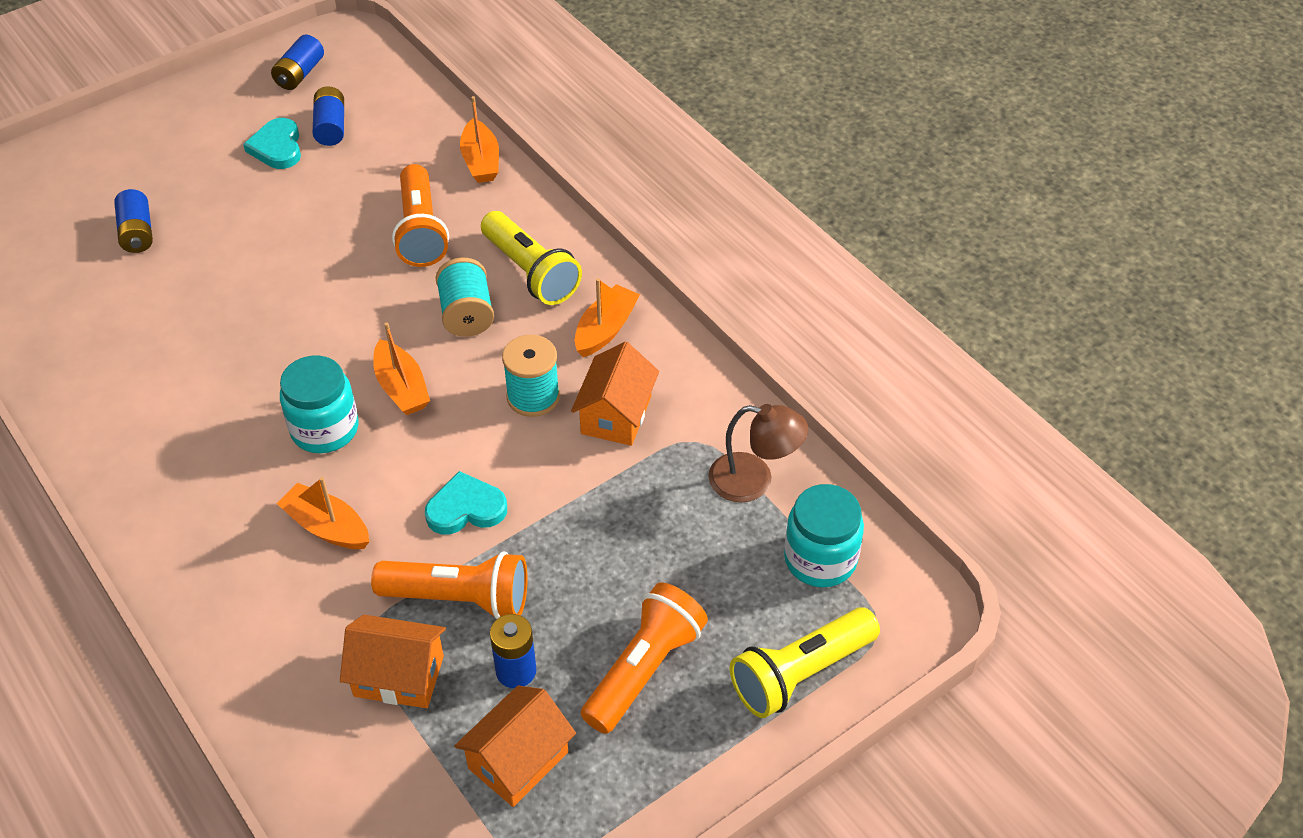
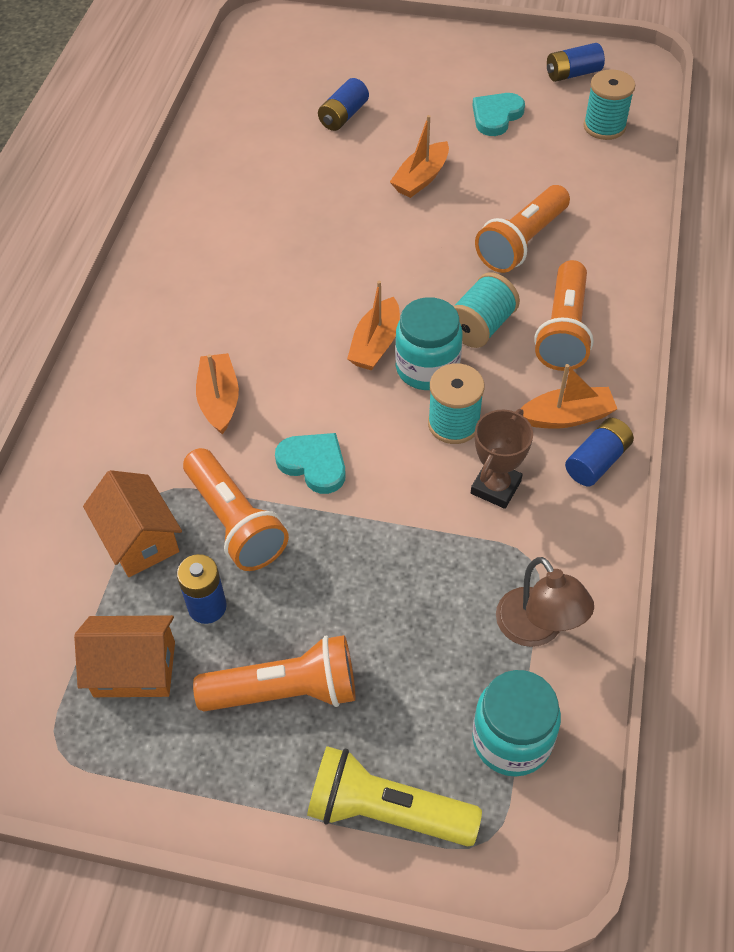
camera: 50 degrees right, 5 degrees up
(325, 429) = (296, 333): turquoise jar -> turquoise jar (427, 368)
(331, 127) = (549, 125): blue battery -> blue battery (597, 461)
(376, 100) = (604, 126): none -> turquoise spool
(481, 161) = (627, 221): orange boat -> orange boat (421, 178)
(530, 272) = (563, 331): yellow flashlight -> orange flashlight
(616, 415) = (495, 487): orange house -> brown trophy

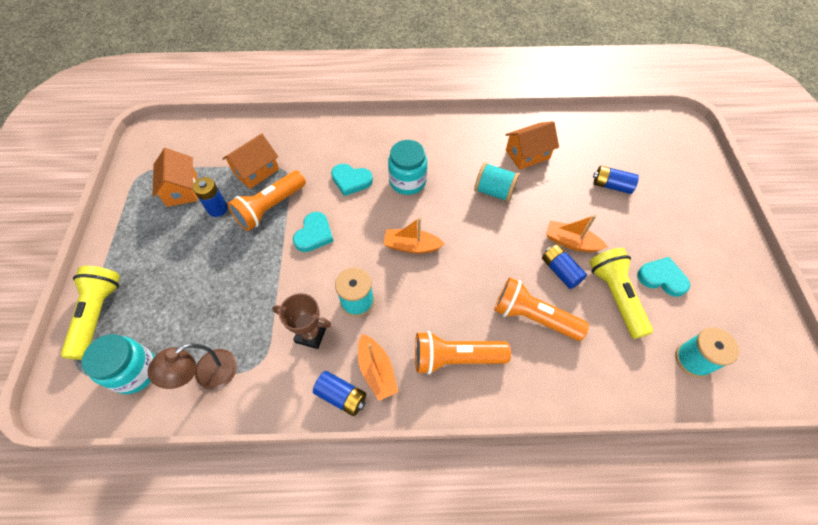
camera: 75 degrees right, 5 degrees up
(219, 400) = (351, 180): orange boat -> turquoise heart
(254, 181) = (527, 154): none -> orange house
(285, 691) = (168, 254): orange flashlight -> none
(427, 368) = (399, 278): turquoise jar -> turquoise jar (407, 181)
(481, 326) = (443, 303): turquoise spool -> turquoise spool (494, 191)
(510, 162) = (615, 296): none -> yellow flashlight
(573, 74) = (747, 326): blue battery -> blue battery (560, 271)

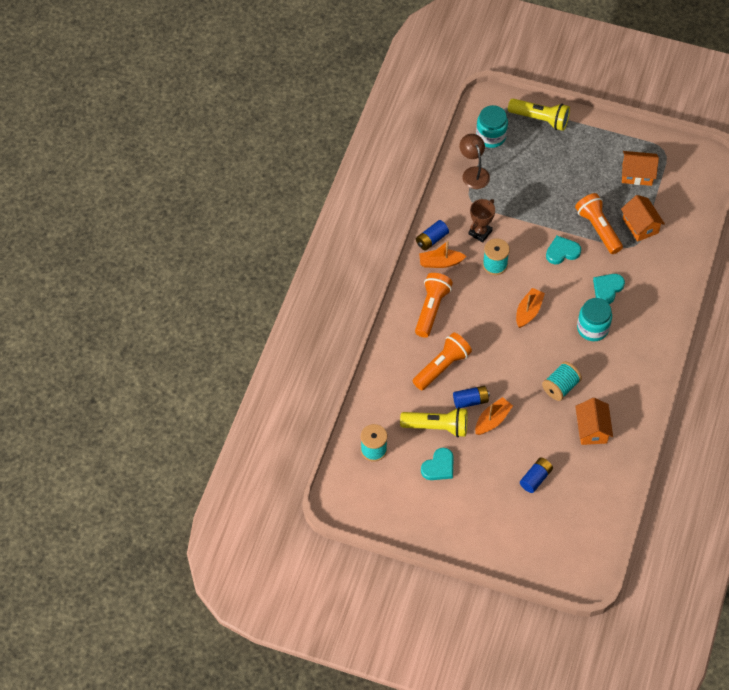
camera: 110 degrees right, 0 degrees up
(217, 209) = (609, 195): blue battery -> none
(314, 234) = (562, 252): turquoise heart -> turquoise heart turned 120 degrees clockwise

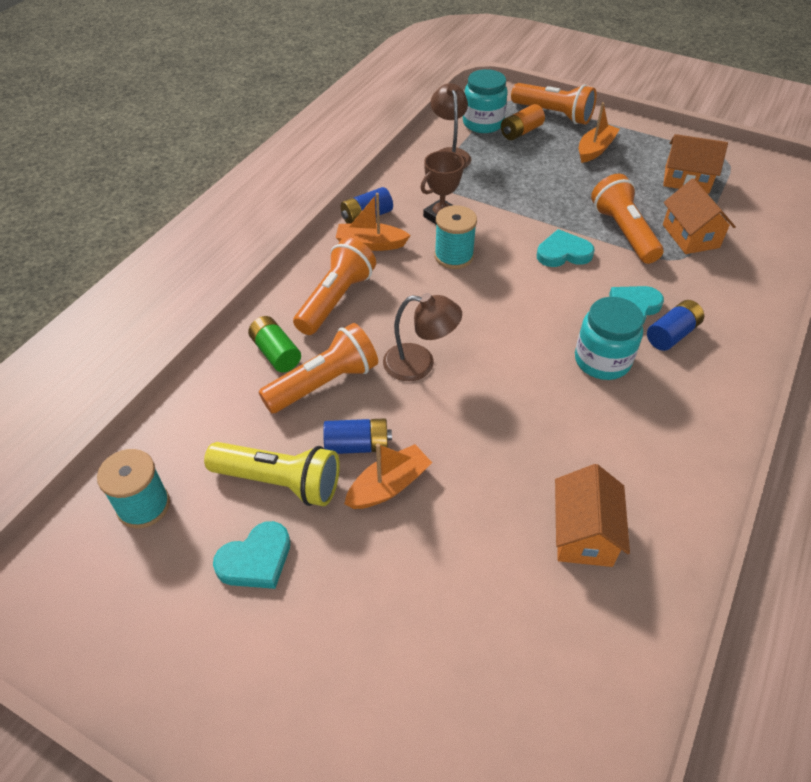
camera: 10 degrees right, 10 degrees down
(408, 352) = (276, 353): none -> green battery
(491, 346) = (420, 364): none -> brown lamp
(519, 142) = (521, 132): none -> orange battery
(528, 311) = (494, 322): orange boat -> orange boat (595, 149)
(535, 478) = (449, 618): blue battery -> blue battery (671, 334)
(540, 119) = (553, 114): yellow flashlight -> orange flashlight
(560, 387) = (531, 446): turquoise spool -> none

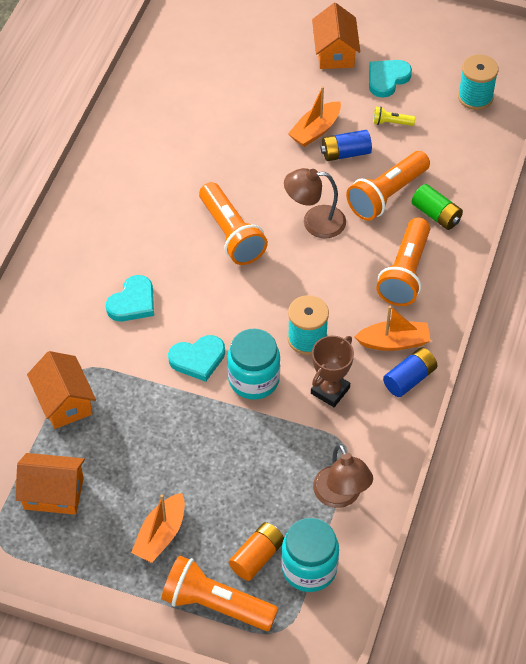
camera: 170 degrees right, 5 degrees up
(280, 482) = (391, 123): yellow flashlight -> yellow flashlight, size x0.46
(584, 533) = (180, 120): orange house -> orange house (335, 53)
(602, 360) = (163, 246): turquoise jar -> turquoise jar (254, 379)
(623, 232) = (135, 397): orange flashlight -> orange flashlight (231, 234)
(671, 334) = (101, 279): blue battery -> none

